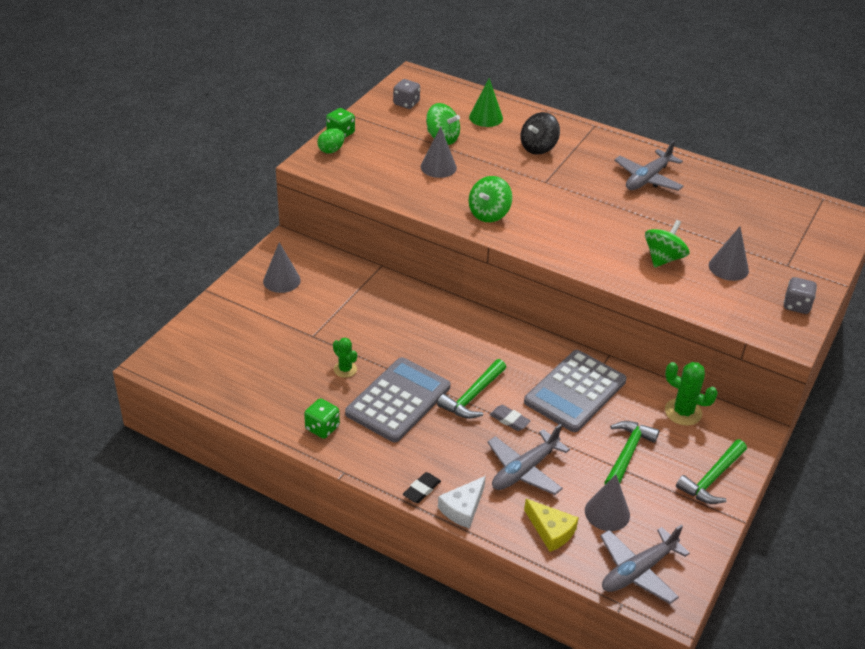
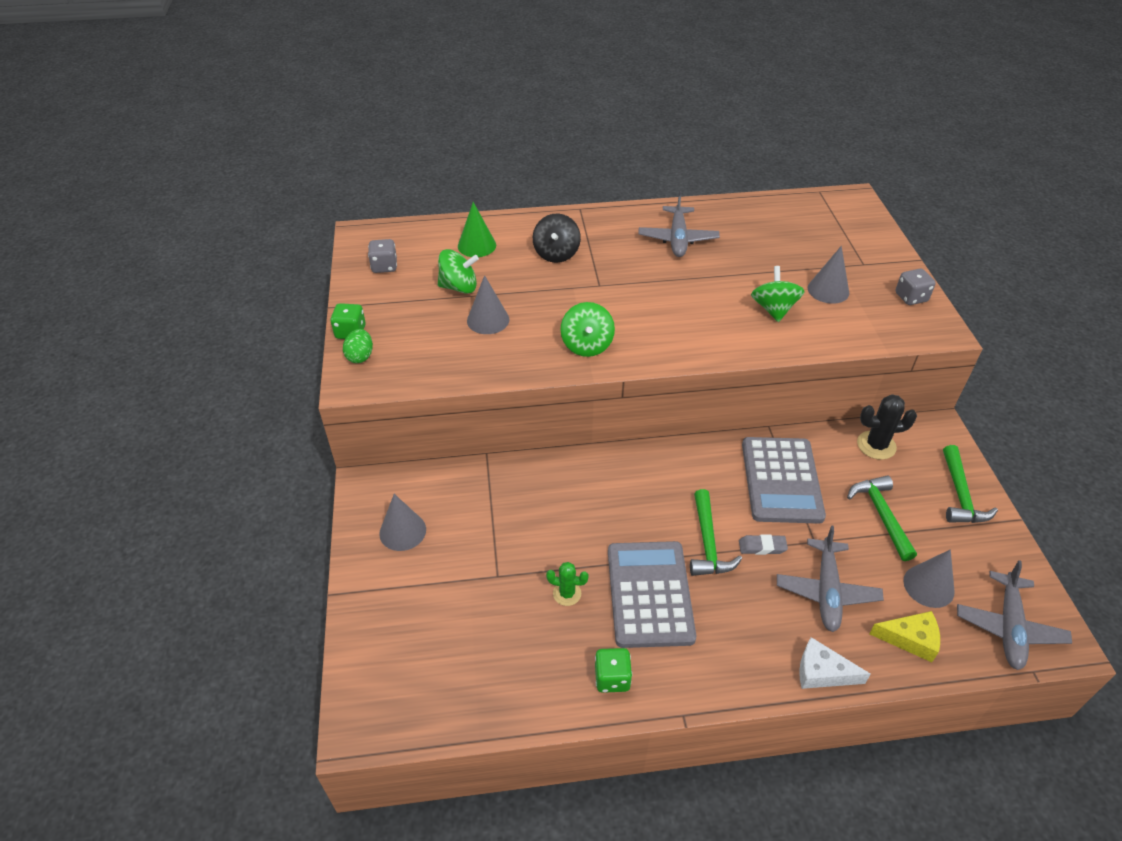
camera: 35 degrees left, 5 degrees up
(421, 490) = (769, 680): black eraser -> none
(463, 508) = (822, 672): white cheese -> white cheese turned 105 degrees clockwise
(683, 412) = (876, 445): green cactus -> black cactus

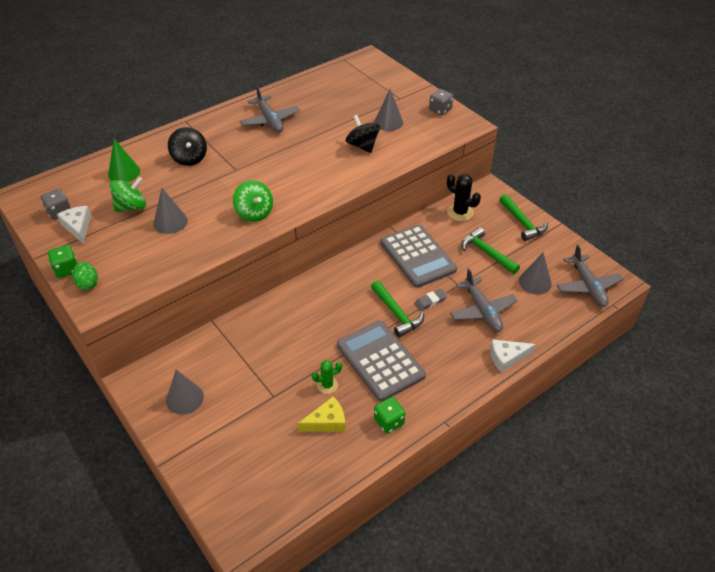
camera: 30 degrees left, 0 degrees up
(391, 289) = (78, 227): none -> white cheese
(773, 309) = (362, 146): green spinning top -> black spinning top
(876, 445) = (460, 212): black cactus -> black cactus turned 75 degrees clockwise
(910, 639) = (542, 316): yellow cheese -> yellow cheese (327, 421)

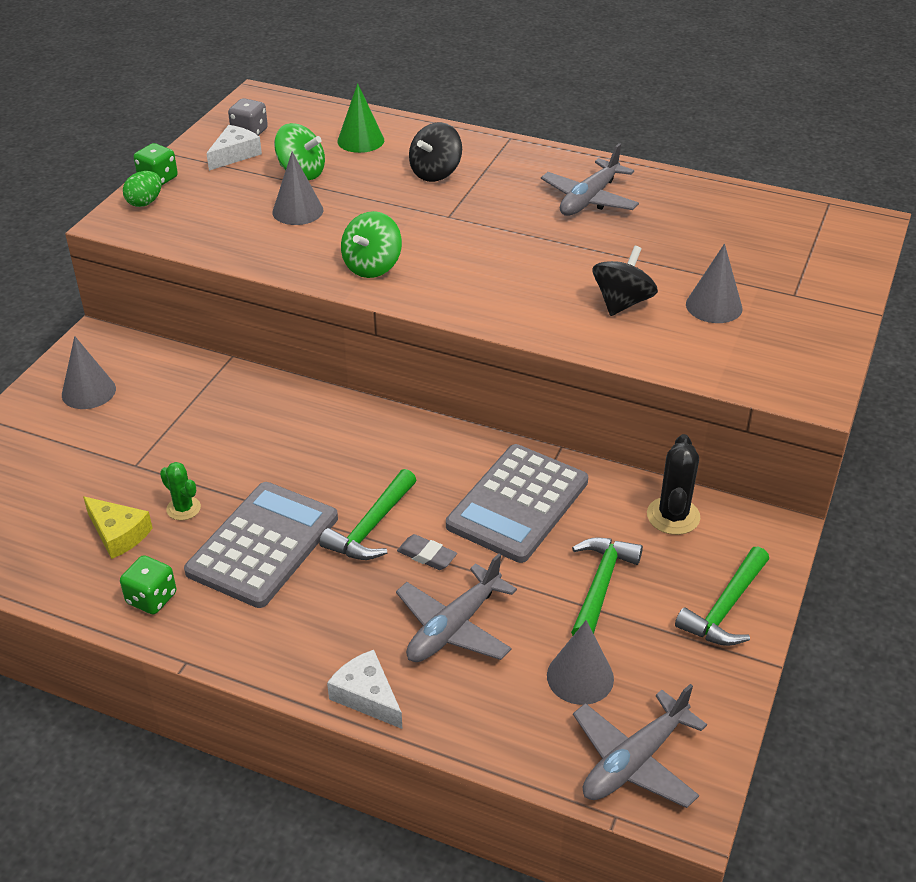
camera: 60 degrees right, 5 degrees down
(440, 110) = (815, 348): grey dice -> none

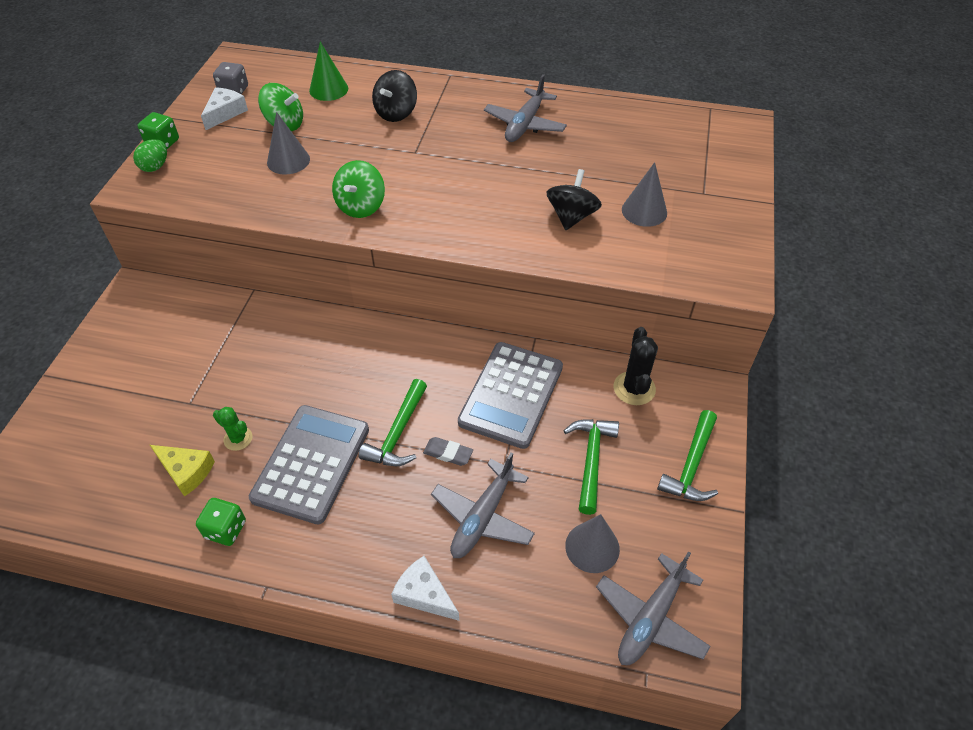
camera: 10 degrees left, 10 degrees up
(88, 391) = (137, 338): grey cone -> none

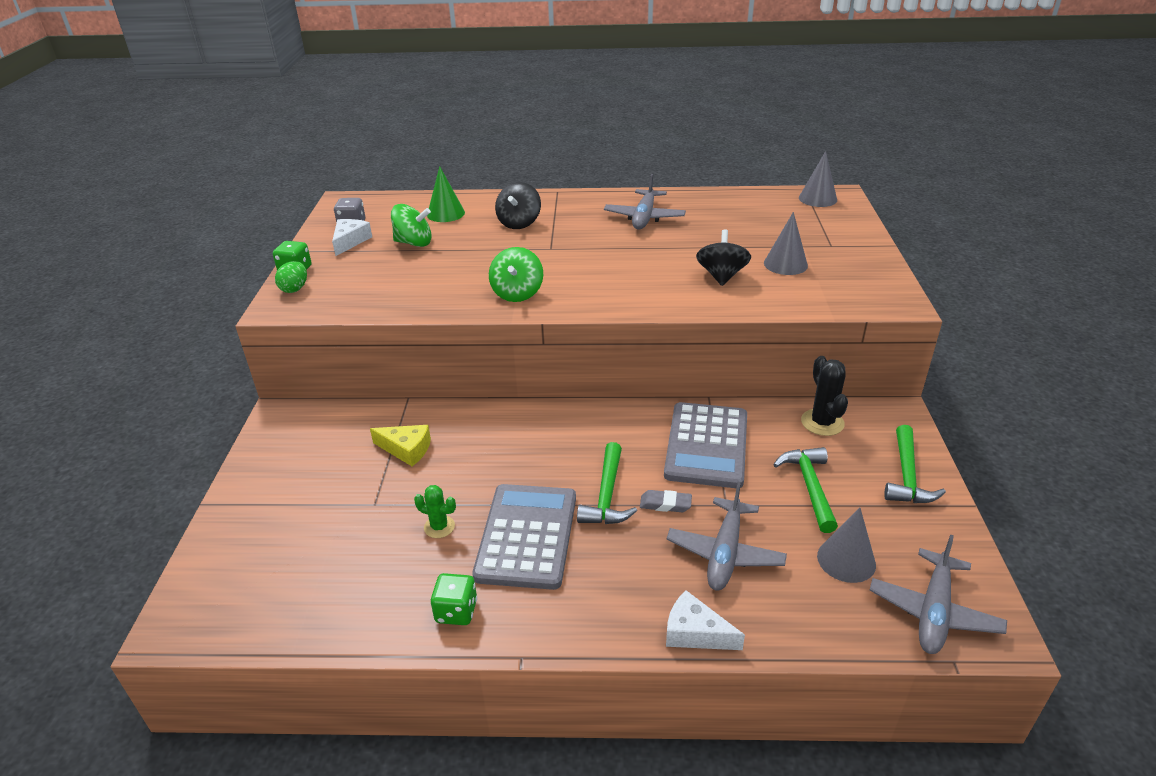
camera: 10 degrees left, 15 degrees down
(186, 471) = (393, 565): yellow cheese -> yellow cheese (406, 449)
(288, 160) = (429, 268): grey cone -> grey cone (817, 199)

